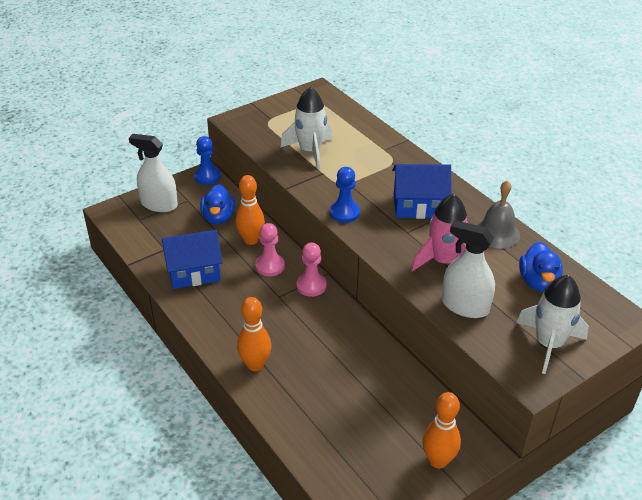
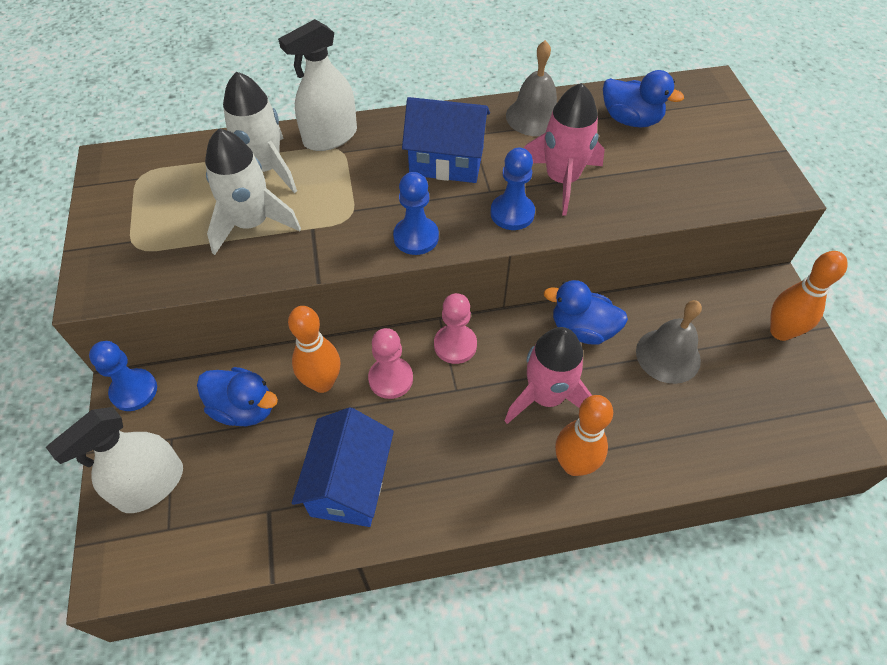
camera: 65 degrees left, 15 degrees up
(298, 339) = (546, 397): none -> pink rocket
(363, 343) = (582, 329): none -> blue duck
(370, 395) = (668, 355): none -> grey bell
(394, 247) = (512, 213): none -> blue pawn
(418, 206) = (446, 161): blue house -> blue house turned 75 degrees clockwise
(465, 306) = (646, 193): white spray bottle -> white spray bottle (330, 137)
(549, 344) = (729, 153): white rocket -> white rocket (265, 169)

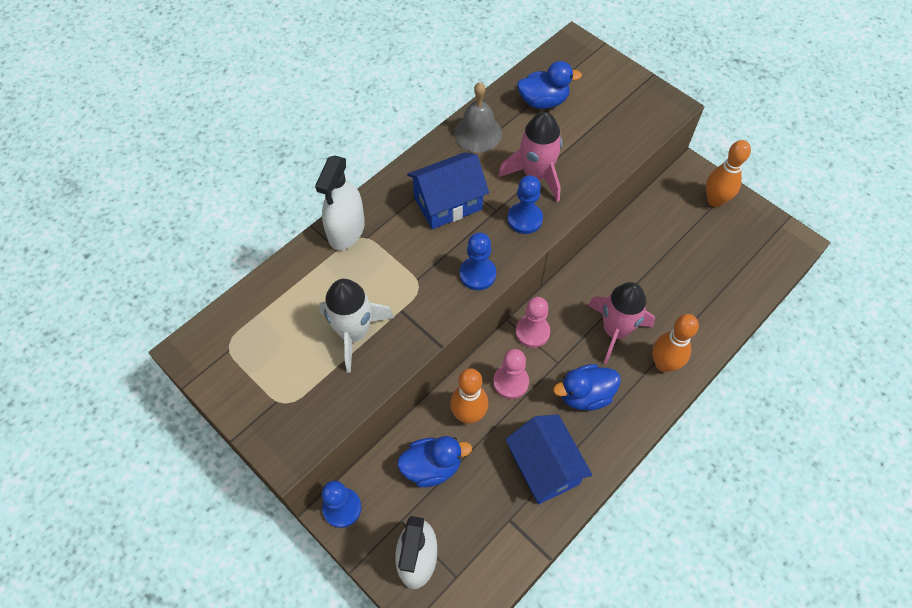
camera: 35 degrees left, 5 degrees up
(265, 169) = (322, 284): white rocket -> none
(582, 329) = (602, 271): blue duck -> blue duck (585, 395)
(668, 355) = (664, 257): grey bell -> none

